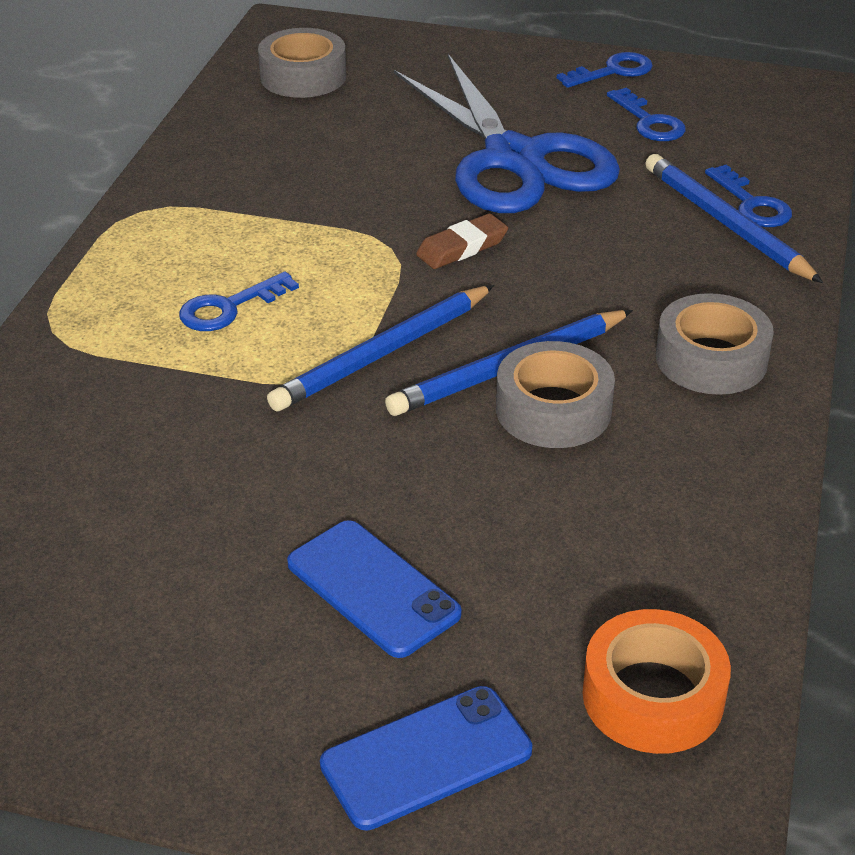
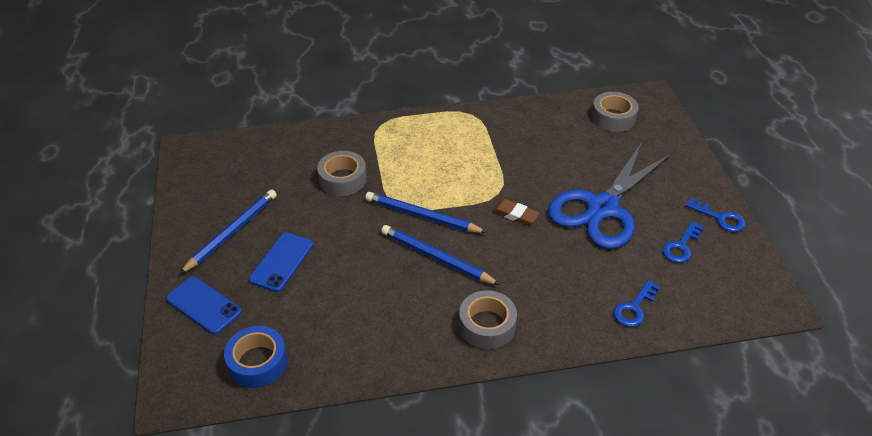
camera: 65 degrees right, 5 degrees up
(229, 307) = (424, 162): blue key -> none
(553, 410) = (416, 281): grey tape -> grey tape (342, 179)
(653, 696) = (257, 362): orange tape -> blue tape
(726, 223) = (607, 302): blue pencil -> blue pencil (232, 232)

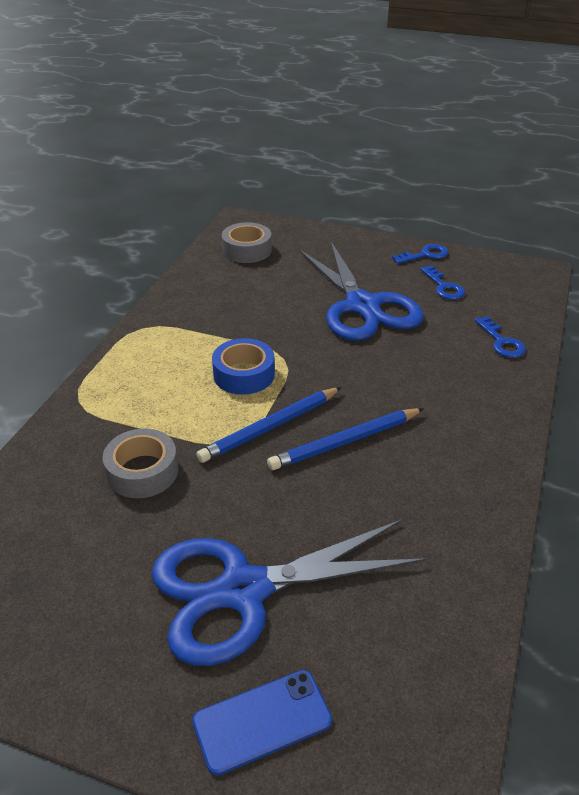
camera: 60 degrees left, 5 degrees down
(232, 232) = (136, 631): blue pencil -> none
(257, 362) = (415, 686): blue tape -> blue tape (244, 374)
(281, 262) = (243, 591): blue phone -> blue scissors
(487, 325) = (470, 443): grey tape -> none
(515, 214) = (325, 361): brown eraser -> none

